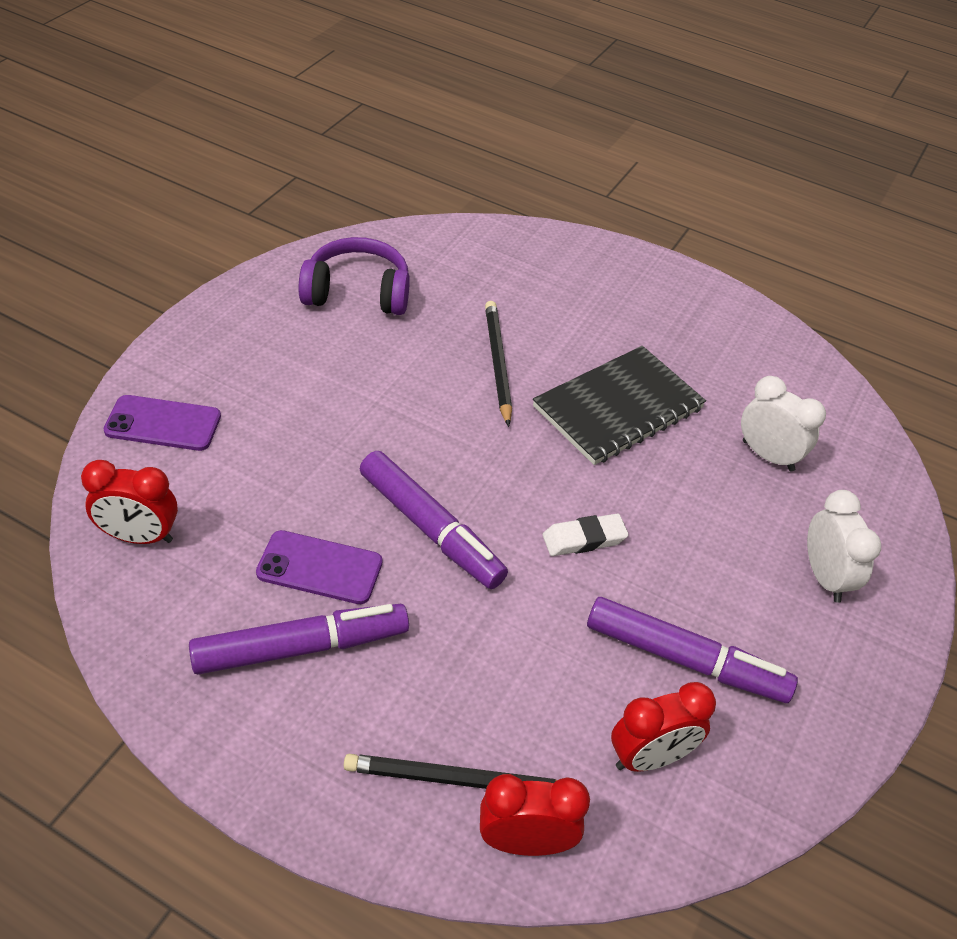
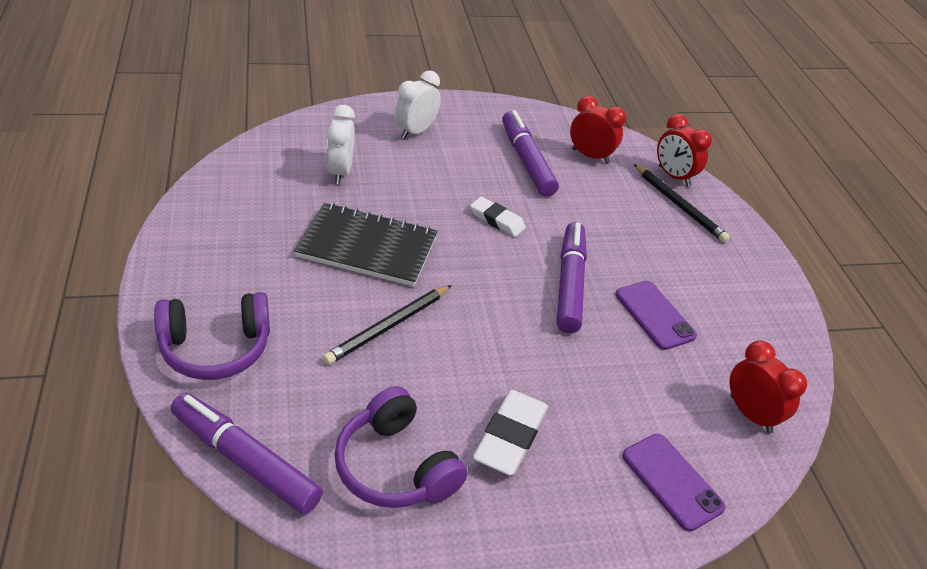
camera: 130 degrees left, 5 degrees down
(301, 647) = (702, 292): purple marker -> purple marker (245, 460)
(312, 362) = (510, 437): none -> white eraser
(561, 266) = (216, 348): none -> purple headphones

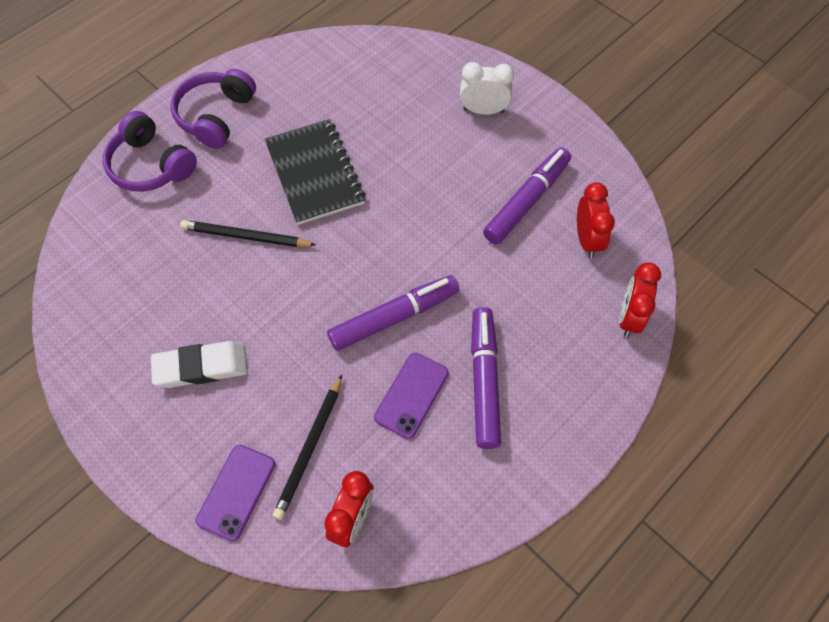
camera: 60 degrees right, 20 degrees up
(245, 460) = (77, 242): purple marker -> purple marker (484, 381)
(340, 172) = (382, 103): white clock -> none
(396, 466) = (128, 318): purple headphones -> purple headphones (216, 116)
(497, 220) = (425, 227): white eraser -> none
(679, 205) = (587, 343): black pencil -> black pencil (310, 448)

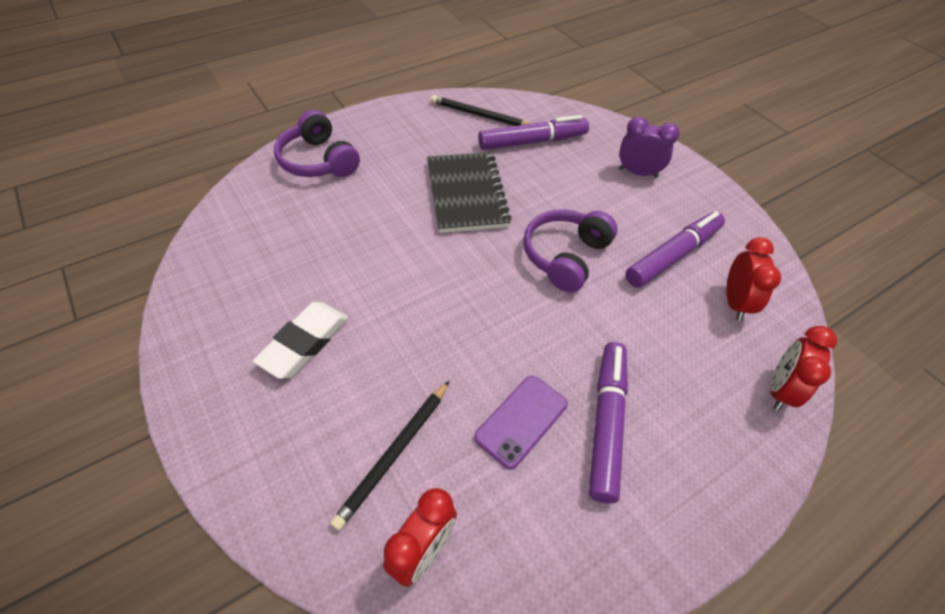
camera: 10 degrees right, 10 degrees down
(201, 367) = (304, 343): white eraser -> white eraser turned 60 degrees counterclockwise
(216, 116) = (389, 134): purple headphones -> purple headphones (565, 256)
(236, 492) = (298, 485): purple phone -> none
(246, 237) = (386, 234): black pencil -> black pencil (480, 115)
(394, 317) = (517, 336): purple marker -> purple marker (532, 141)
(483, 110) = (638, 173): white clock -> purple clock

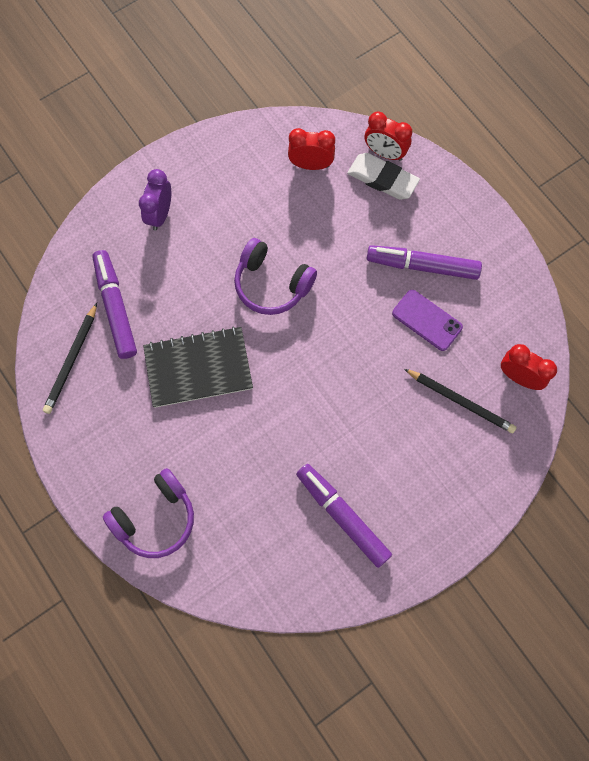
camera: 90 degrees left, 20 degrees up
(304, 343) = (379, 481): white eraser -> white eraser (382, 179)
(673, 255) = (264, 201): purple marker -> purple marker (342, 516)

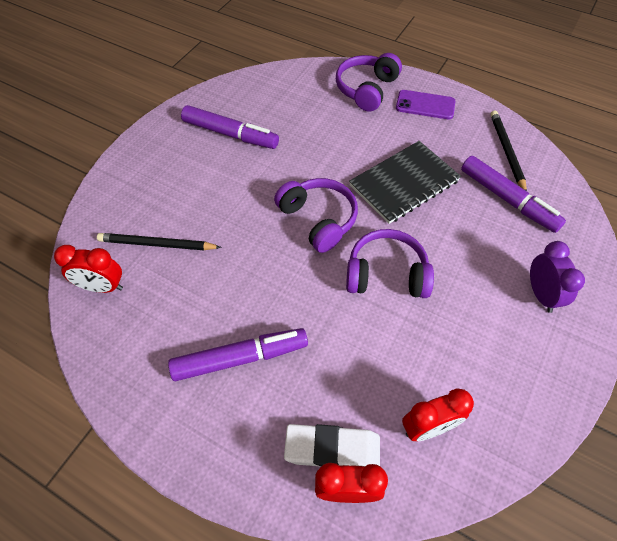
camera: 155 degrees right, 15 degrees down
(302, 363) = (318, 219): none -> purple headphones
(427, 320) = (214, 303): purple phone -> purple phone (425, 105)

